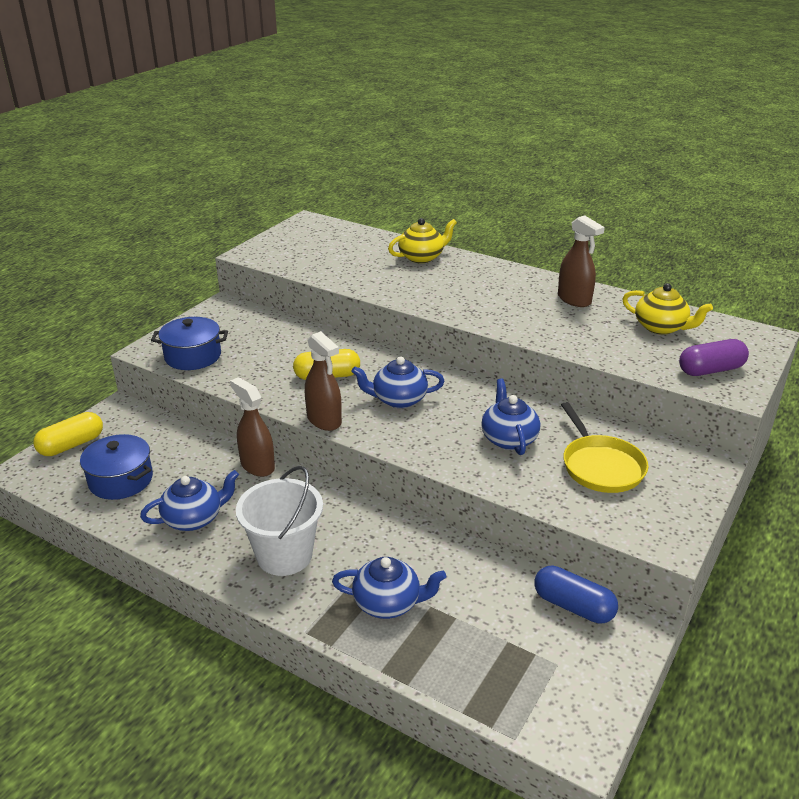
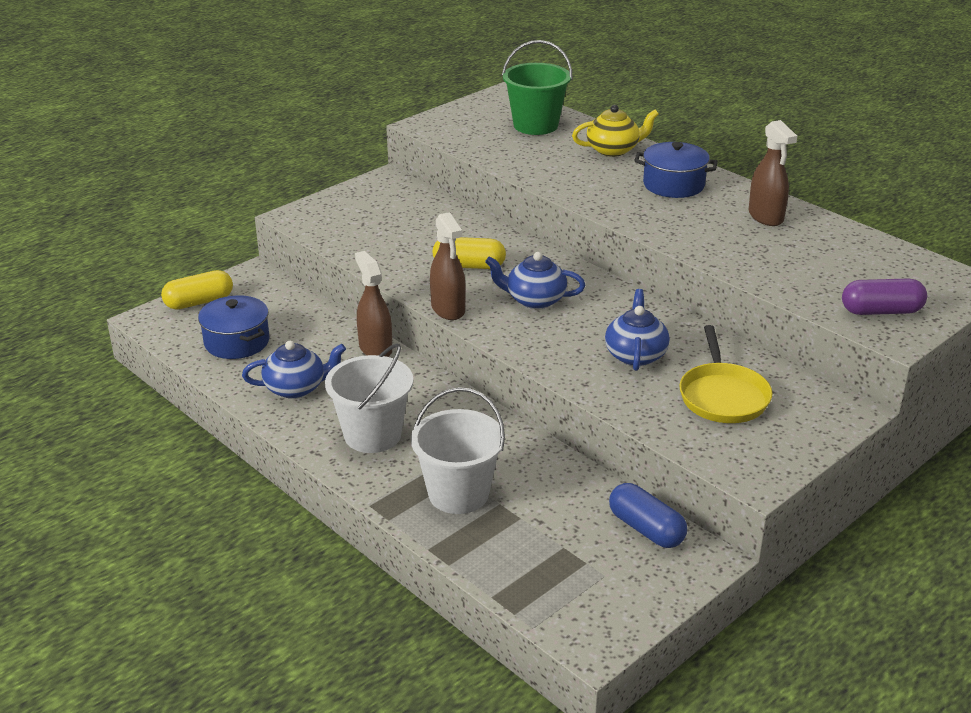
camera: 15 degrees right, 0 degrees up
(193, 356) = (337, 228): blue pot -> blue pot (673, 185)
(347, 243) = (535, 125): none -> green bucket
(388, 603) = (458, 494): blue teapot -> white bucket
(661, 327) = (851, 259): yellow teapot -> none

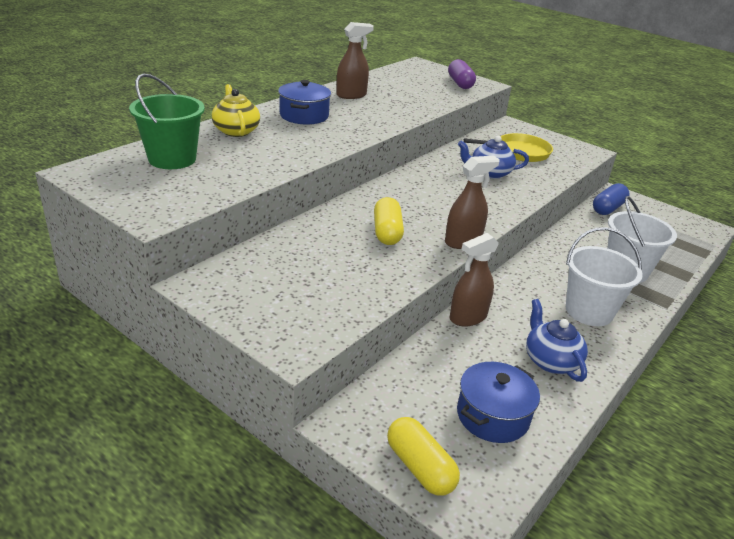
camera: 100 degrees left, 0 degrees up
(534, 300) = (433, 205): blue teapot -> none

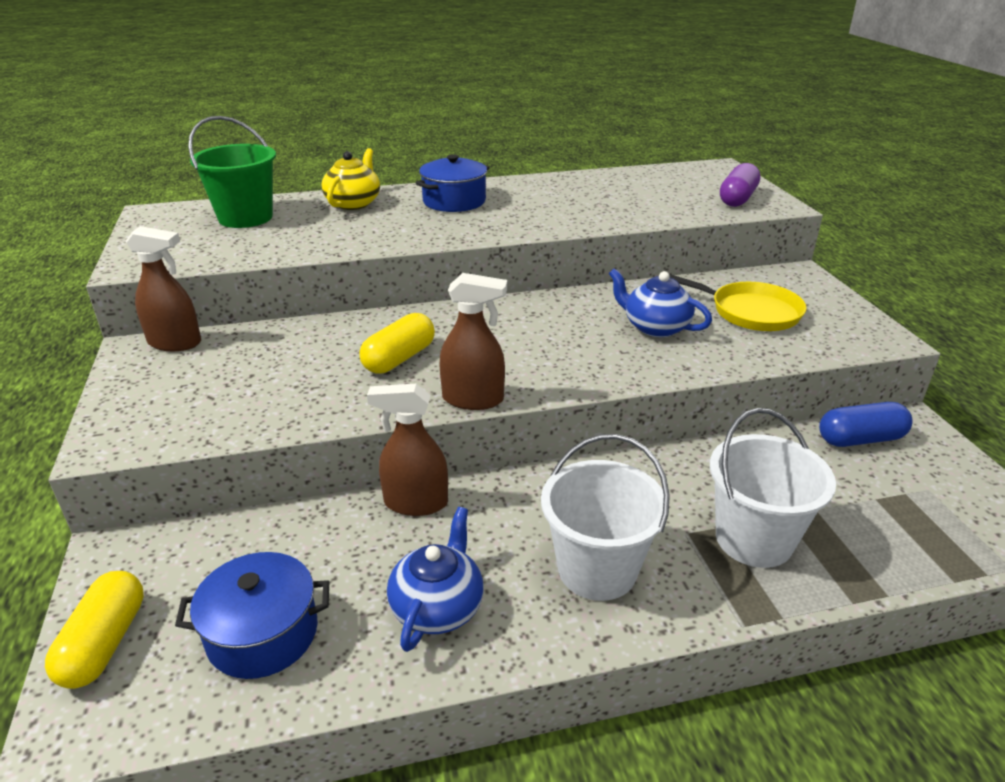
camera: 40 degrees right, 0 degrees up
(351, 95) = (553, 189): brown spray bottle -> brown spray bottle (175, 343)

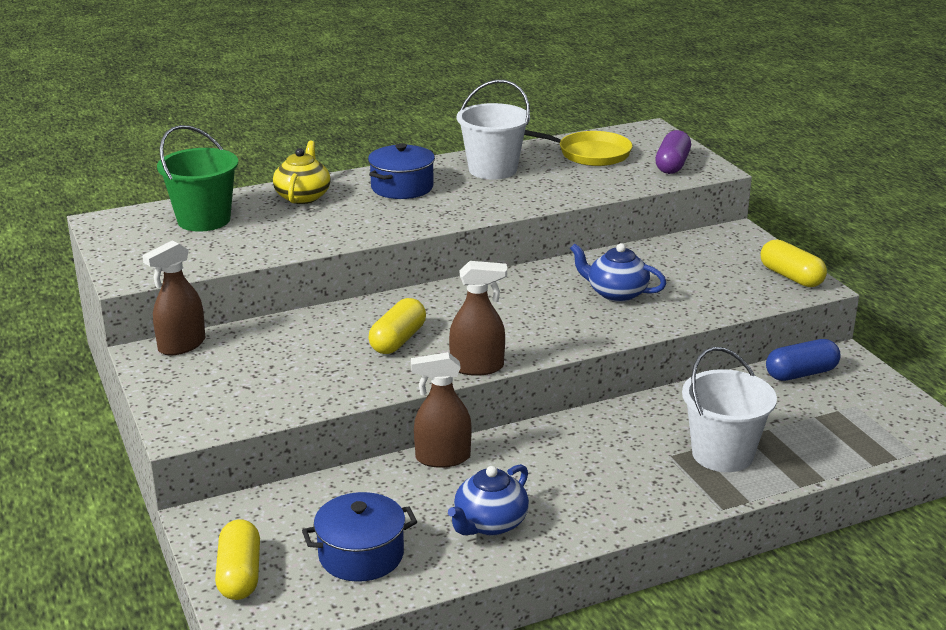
camera: 10 degrees left, 5 degrees down
(175, 343) = (181, 345): brown spray bottle -> brown spray bottle turned 135 degrees clockwise
(438, 607) = (489, 523): blue teapot -> blue teapot turned 150 degrees counterclockwise
(597, 569) = (605, 487): white bucket -> white bucket (492, 170)
(750, 312) = (697, 272): yellow pan -> yellow pan (590, 154)
(858, 326) = (791, 277): none -> yellow capsule

